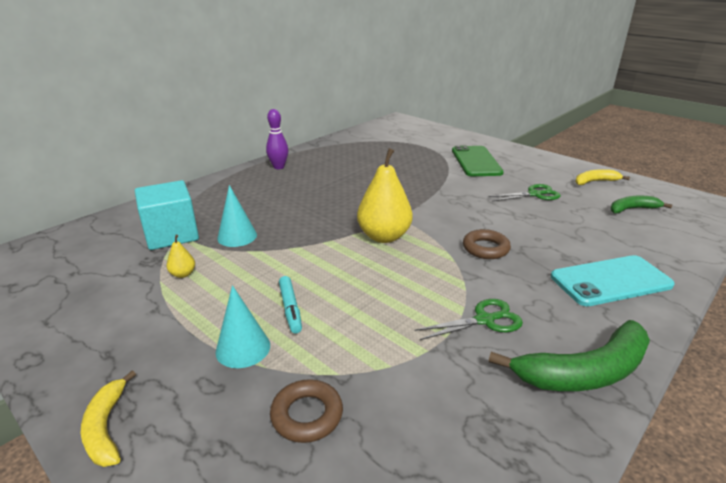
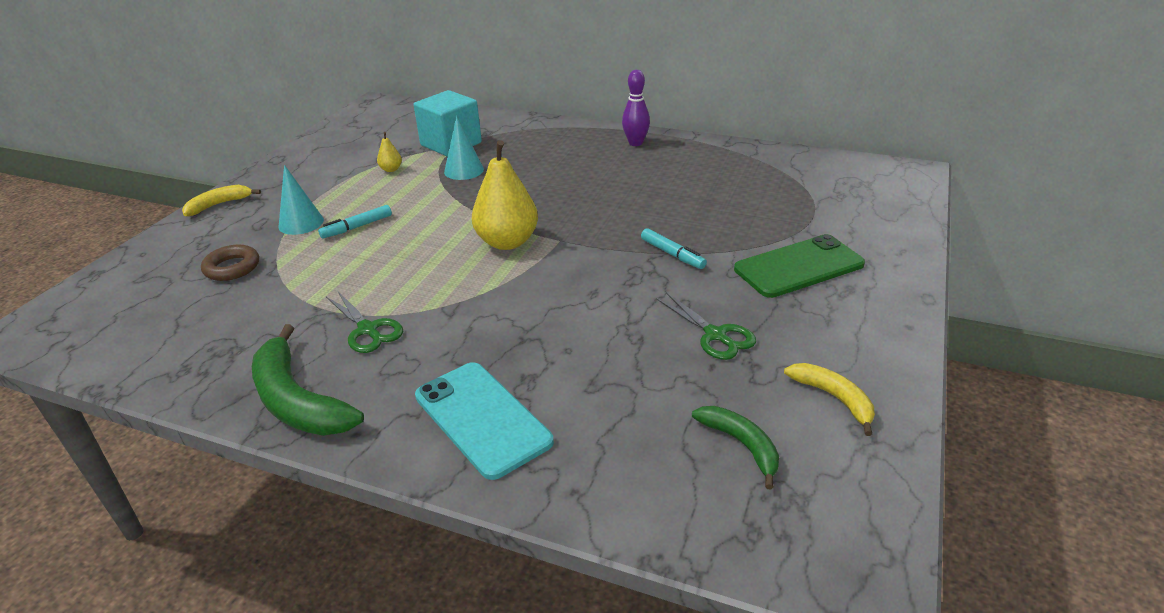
camera: 70 degrees right, 5 degrees up
(442, 187) = (672, 254): none -> turquoise marker
(485, 248) = (516, 312): brown ring -> none

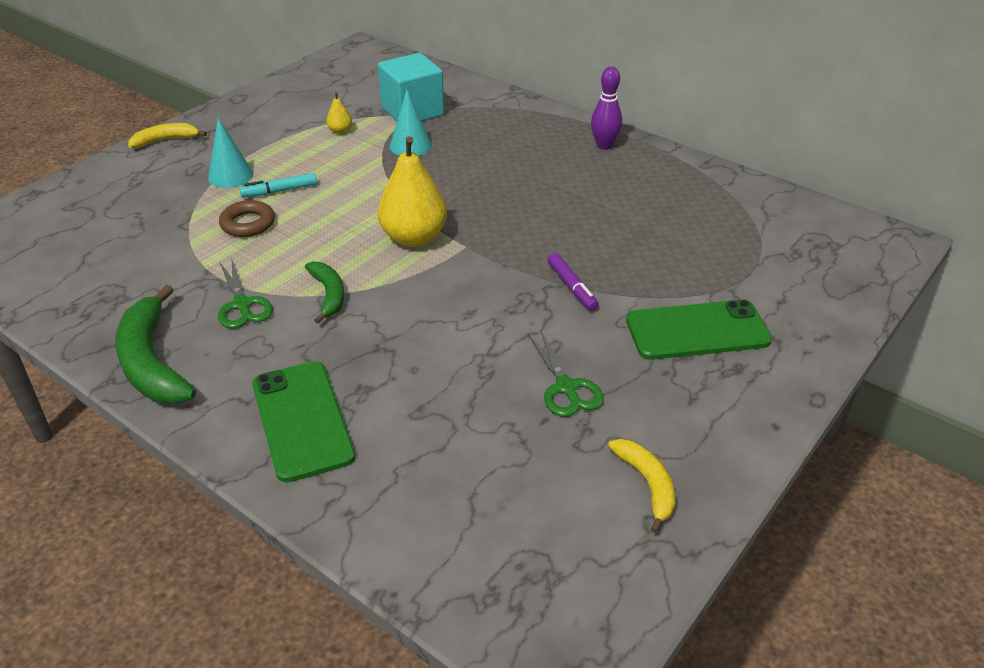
camera: 15 degrees right, 5 degrees up
(232, 268) = (151, 212): brown ring -> brown ring (248, 224)
(482, 418) = (302, 420): turquoise phone -> green phone
(672, 254) = (572, 287): turquoise marker -> purple marker
(741, 445) = (527, 509): green banana -> green banana (329, 295)

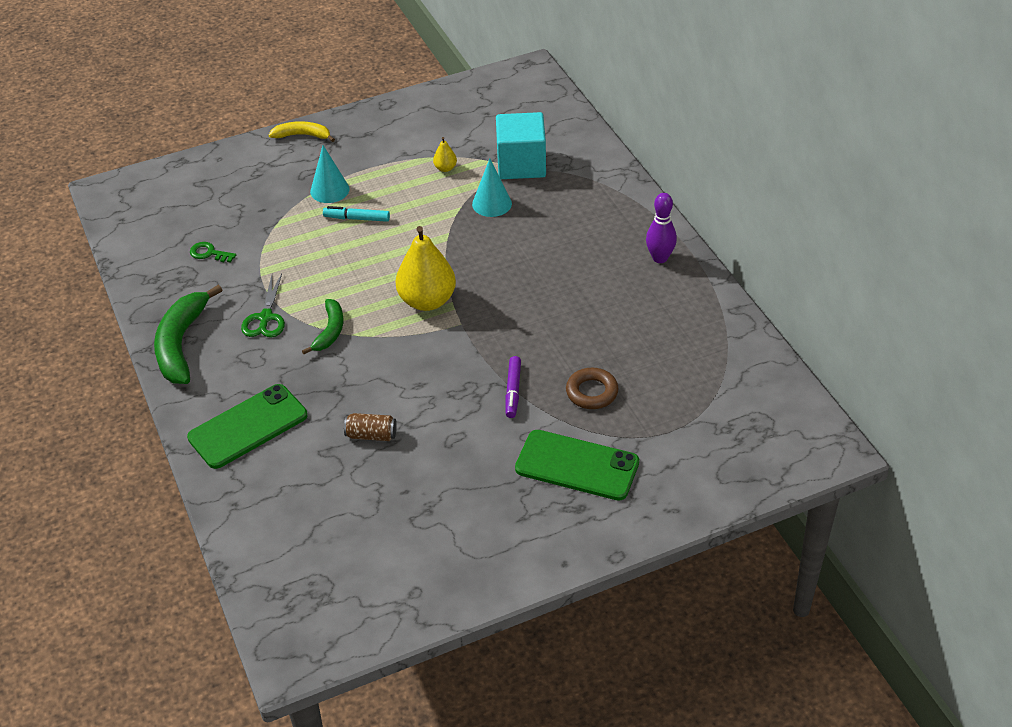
camera: 30 degrees right, 5 degrees up
(127, 265) = (209, 253): none -> green key
(248, 224) = (314, 243): brown ring -> brown ring (592, 392)
(302, 420) = (248, 427): green phone -> green phone turned 45 degrees clockwise
(458, 377) = (371, 435): none -> brown can
(566, 387) = (439, 473): green scissors -> none
(647, 484) = (435, 566): yellow banana -> none

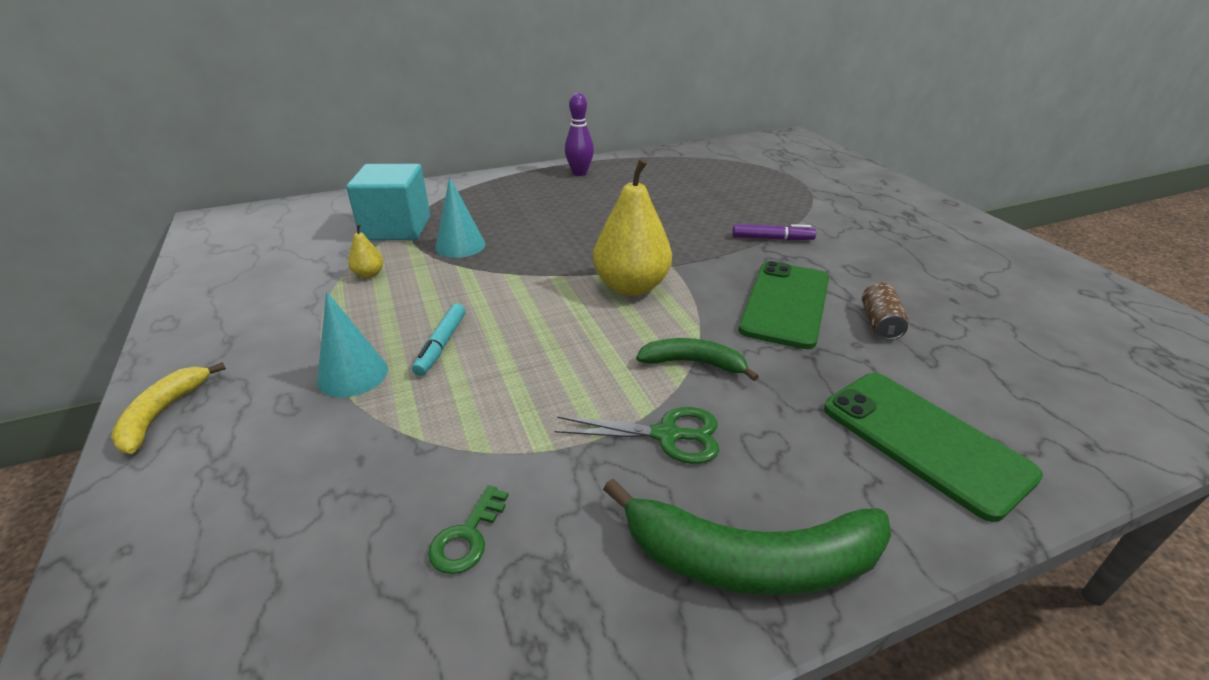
camera: 90 degrees left, 10 degrees down
(577, 466) = (858, 213): green phone -> green phone (786, 304)
(592, 392) = (761, 204): brown ring -> none

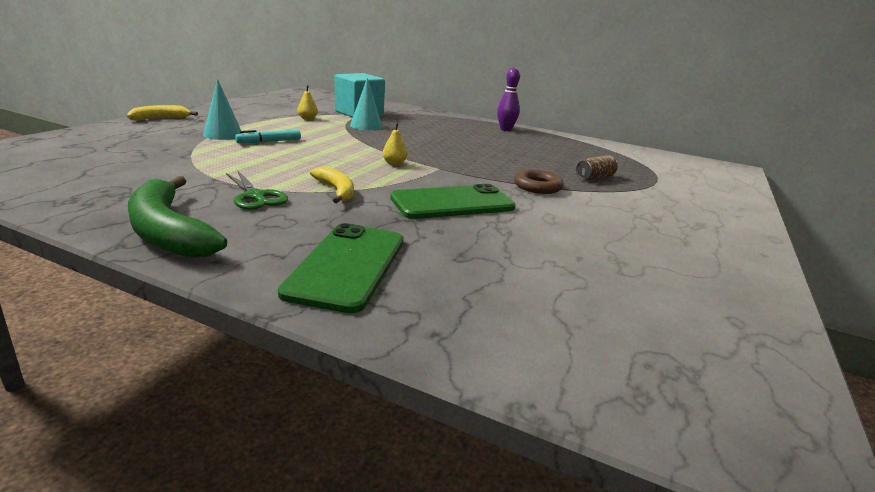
camera: 45 degrees right, 10 degrees down
(467, 537) = (131, 175): green key -> none
(631, 287) = (394, 164): yellow pear -> yellow pear, size x0.44
(694, 363) = (336, 191): green banana -> yellow banana
(772, 239) = (537, 187): purple marker -> brown ring
(880, 323) = (483, 234): brown can -> brown can (594, 178)

